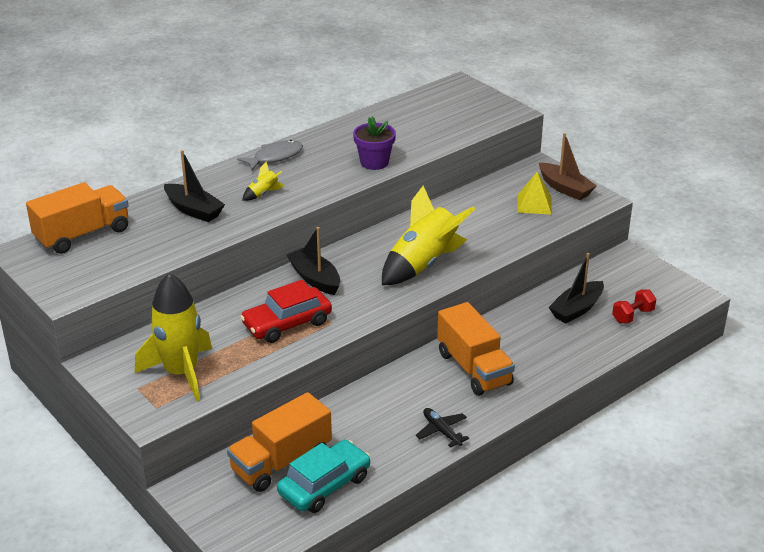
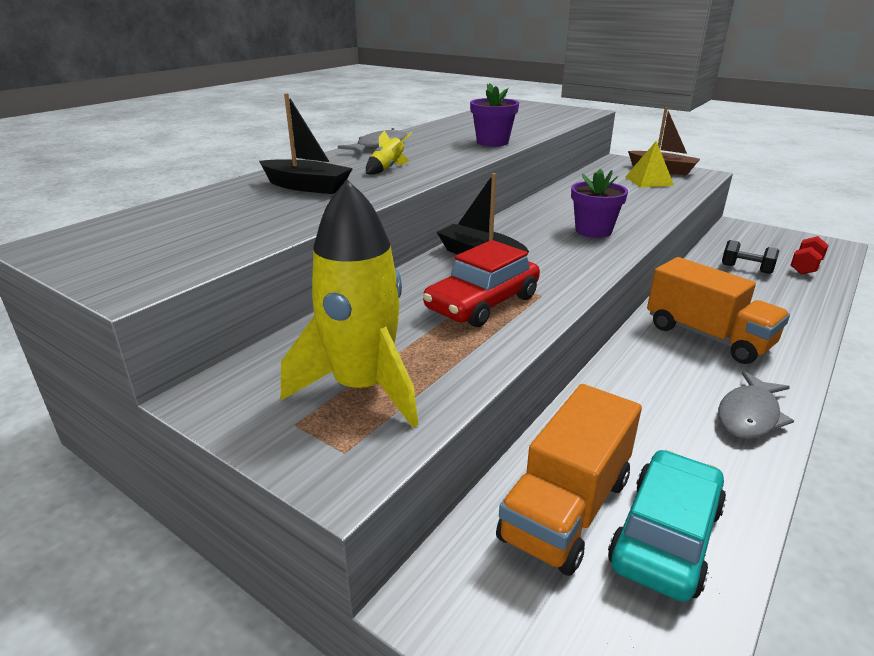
camera: 15 degrees left, 5 degrees down
(82, 235) = (151, 220): orange truck -> none
(423, 264) = (593, 231): yellow rocket -> purple flower pot
(441, 431) = (749, 415): black plane -> grey fish
(576, 309) = (746, 269): black boat -> black dumbbell

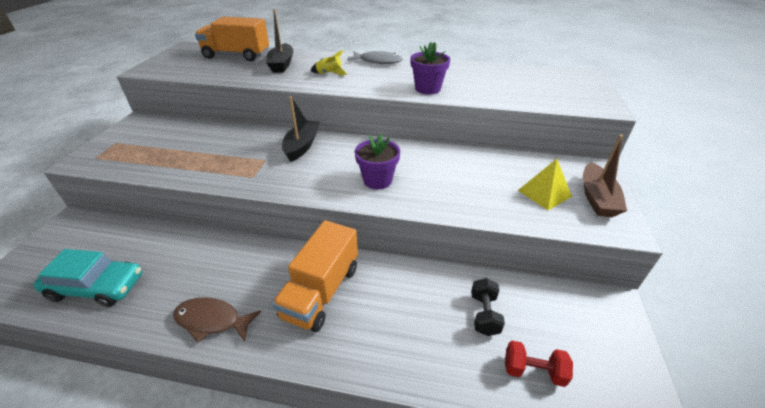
camera: 65 degrees right, 10 degrees up
(363, 388) = (142, 149): yellow rocket -> none
(482, 303) = (234, 160): red car -> none
(566, 508) = (120, 248): orange truck -> orange truck (236, 55)
(749, 415) = (212, 320): grey fish -> brown fish

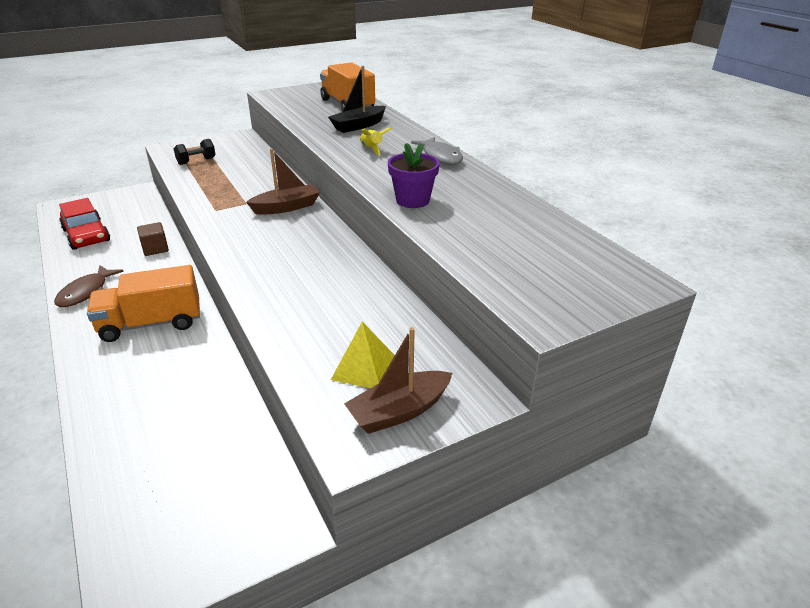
camera: 50 degrees right, 5 degrees down
(97, 287) = (86, 235): turquoise car -> red car
(201, 248) = (155, 249): none -> brown cube
(212, 320) = (86, 292): brown fish -> brown fish turned 135 degrees counterclockwise
(302, 146) = (286, 207): black boat -> brown boat
(377, 180) = (273, 263): purple flower pot -> none
(484, 314) = (193, 427): black dumbbell -> black dumbbell (196, 161)
(533, 371) = (139, 485): red dumbbell -> none

